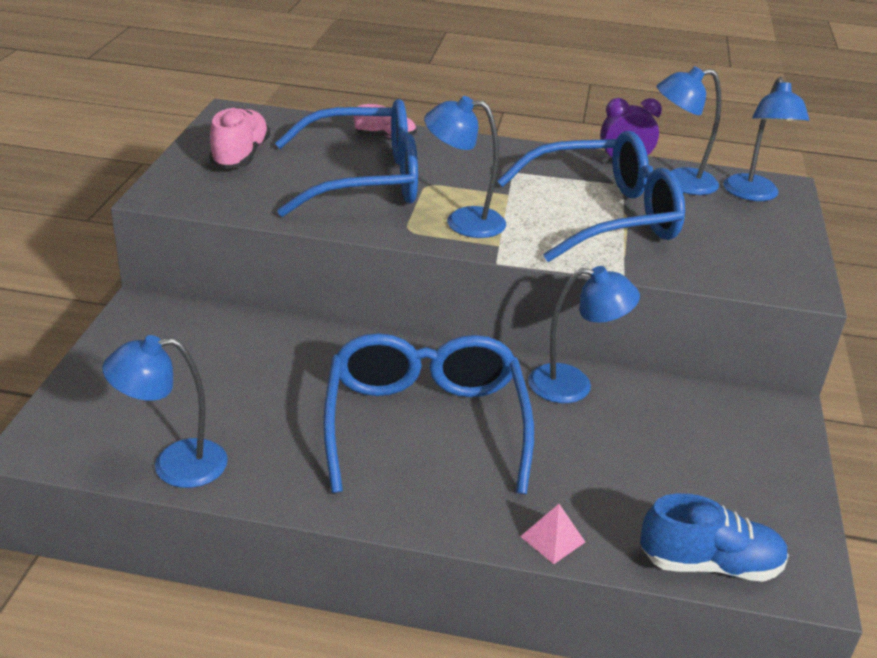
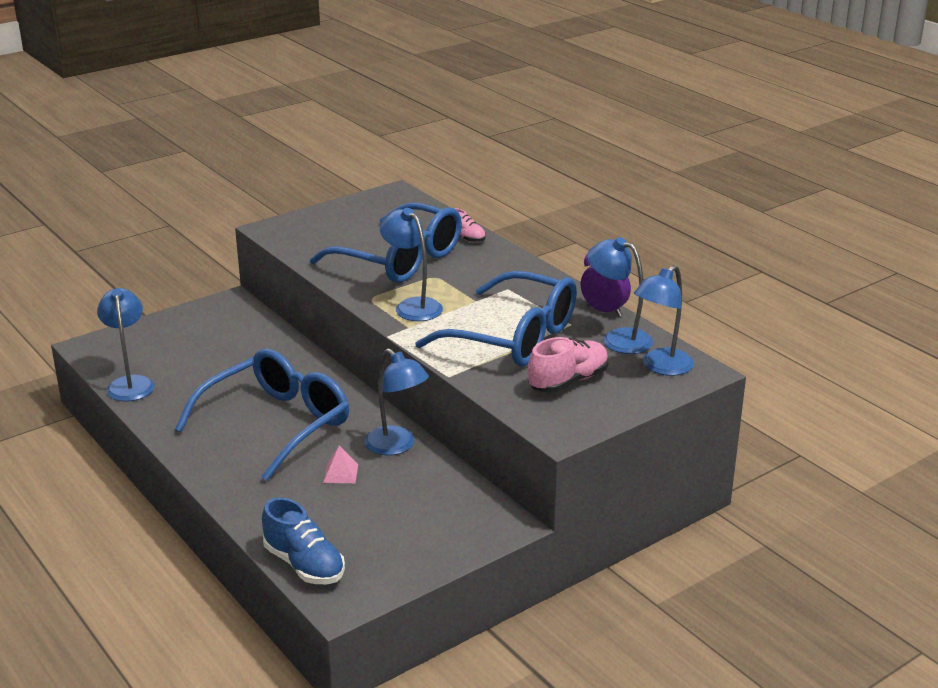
camera: 45 degrees right, 5 degrees down
(174, 465) = (130, 383): blue lamp -> blue lamp turned 45 degrees clockwise
(240, 156) = (352, 221): pink shoe -> pink shoe (568, 381)
(552, 539) = (245, 508): pink pyramid -> pink pyramid (340, 473)

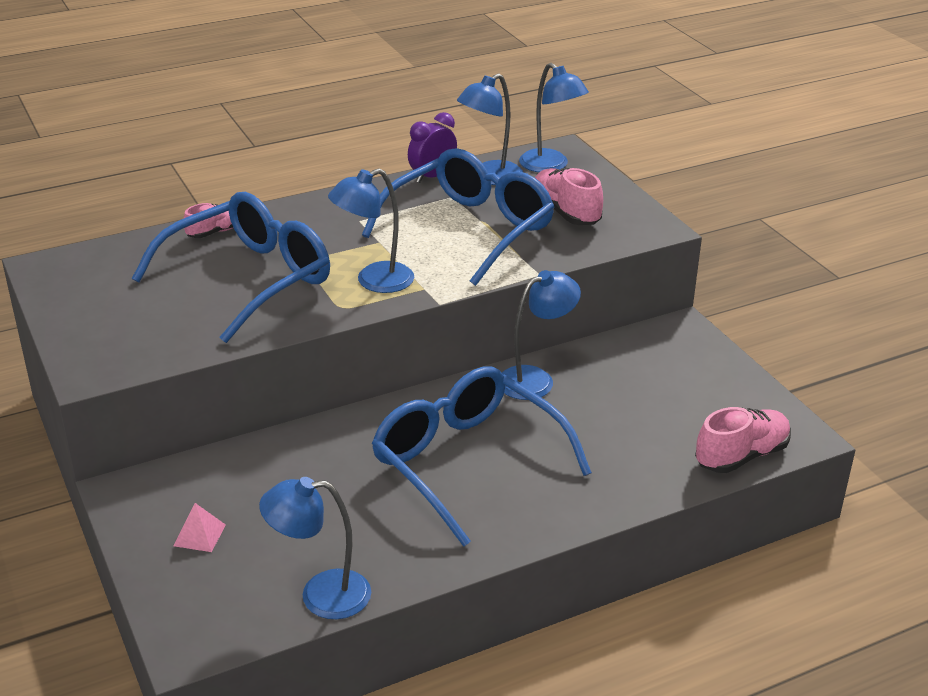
camera: 80 degrees left, 5 degrees up
(304, 565) = (741, 456): blue shoe -> pink shoe
(340, 473) = (580, 421): pink pyramid -> pink pyramid (199, 535)

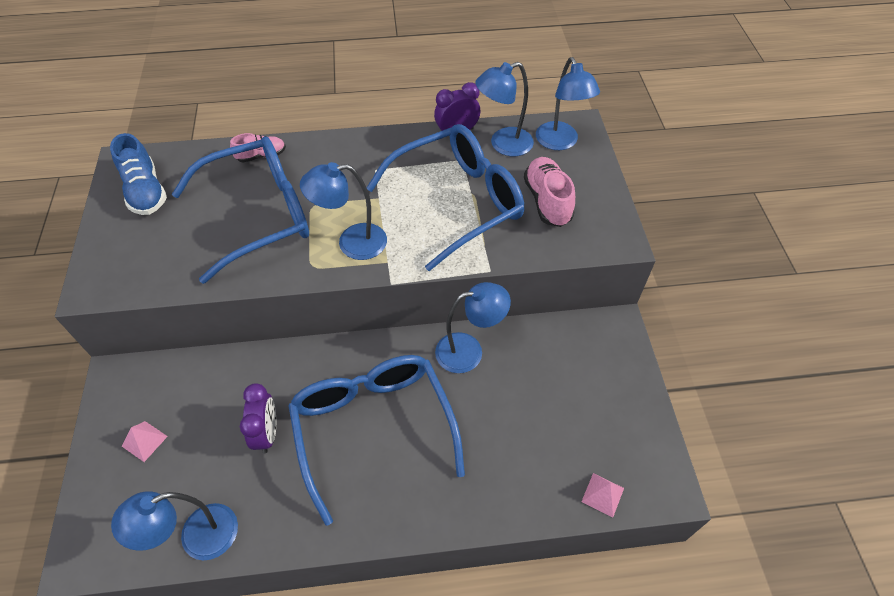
camera: 20 degrees right, 20 degrees up
(93, 285) = (146, 191): none -> blue shoe
(321, 595) = (197, 538): blue lamp -> blue lamp turned 45 degrees counterclockwise
(346, 494) = (267, 433): none -> purple clock
(741, 456) = (603, 494): pink shoe -> pink pyramid

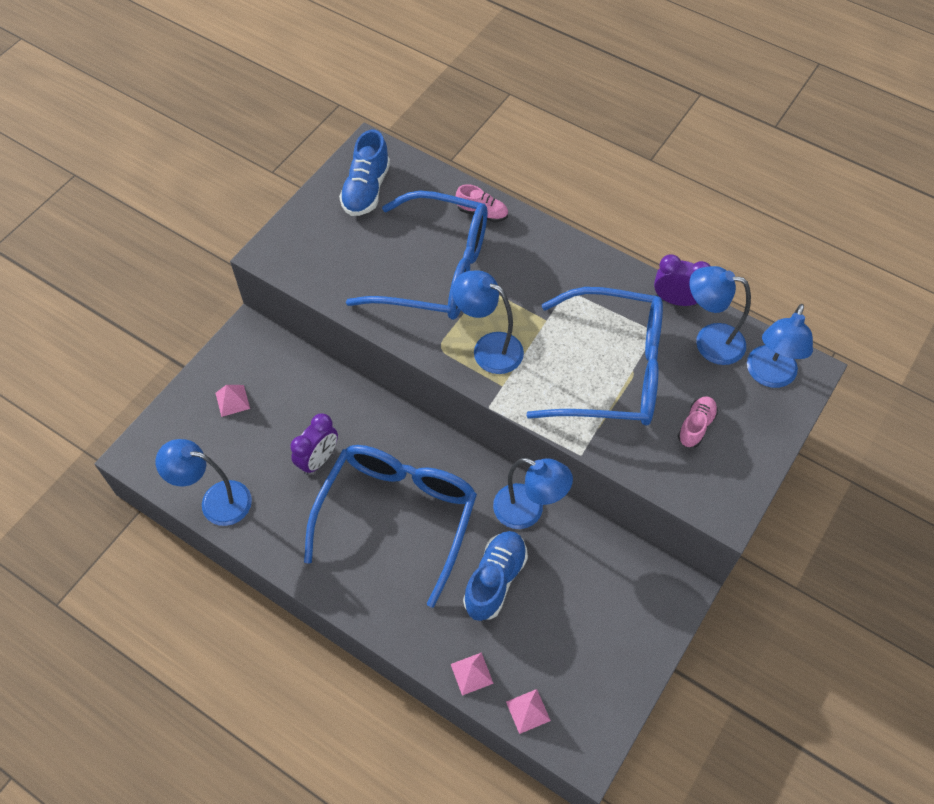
camera: 40 degrees right, 5 degrees up
(490, 418) = (495, 580): none -> blue shoe
(538, 502) = (471, 673): none -> pink pyramid
(547, 201) = (696, 426): pink shoe -> pink shoe, size x0.62

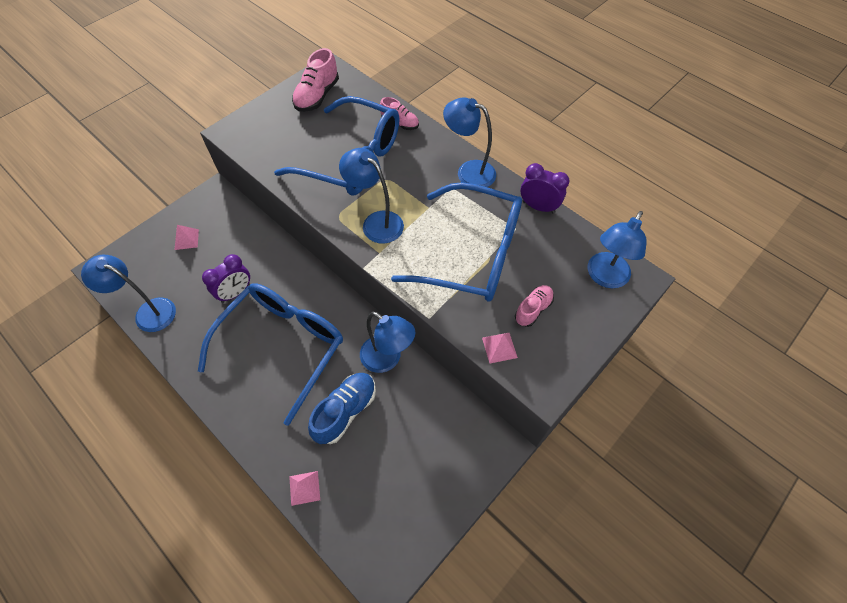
camera: 10 degrees right, 0 degrees up
(366, 190) = (317, 96): blue shoe -> pink shoe
(528, 711) = (343, 530): pink pyramid -> pink pyramid (499, 347)
(709, 341) = (559, 242): blue lamp -> blue lamp (468, 171)

